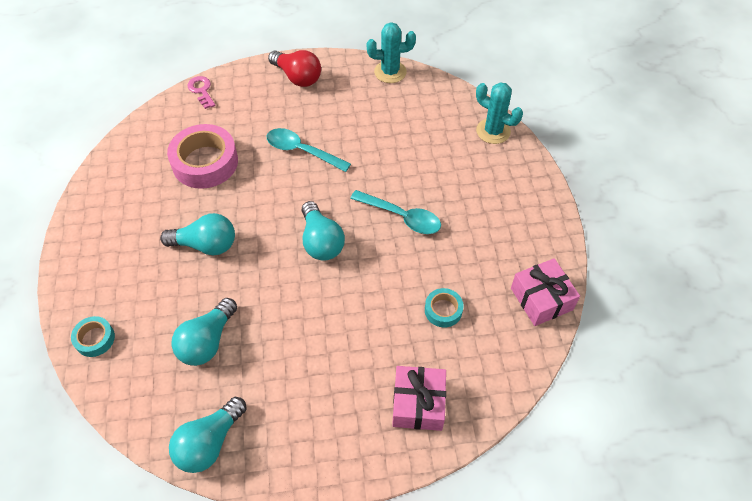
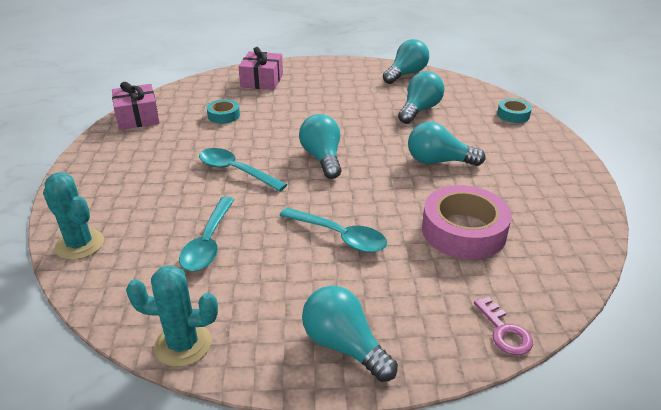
camera: 175 degrees left, 20 degrees down
(297, 77) = (344, 345): red light bulb -> turquoise light bulb
(399, 139) = (208, 242): none -> turquoise spoon

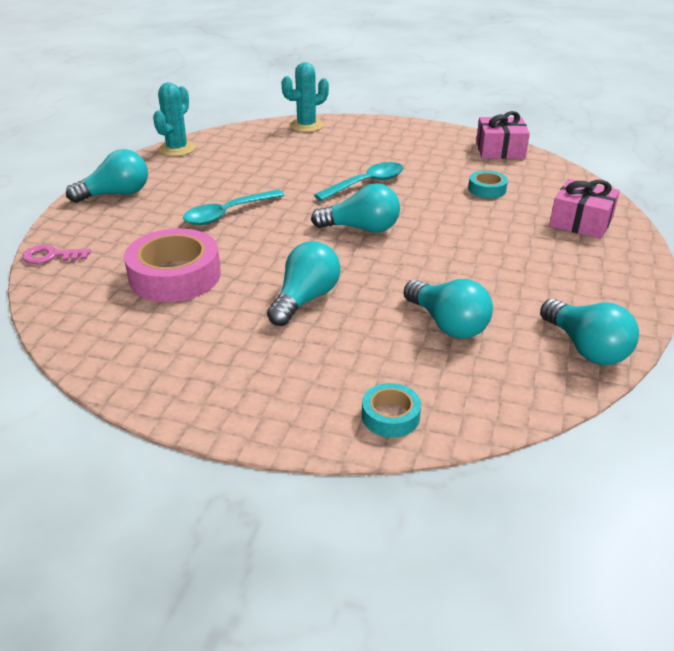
camera: 110 degrees right, 0 degrees up
(208, 242) = (269, 164): turquoise spoon -> none

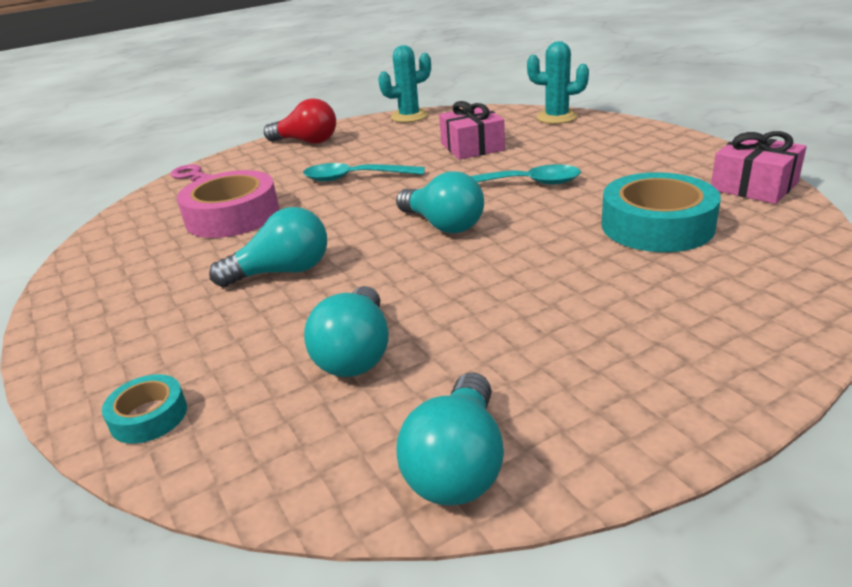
camera: 45 degrees right, 5 degrees down
(116, 194) = (307, 142): turquoise light bulb -> red light bulb
(487, 189) = (657, 225): turquoise tape -> turquoise tape, size x1.99
(581, 222) = (731, 304): pink gift -> pink gift (472, 147)

